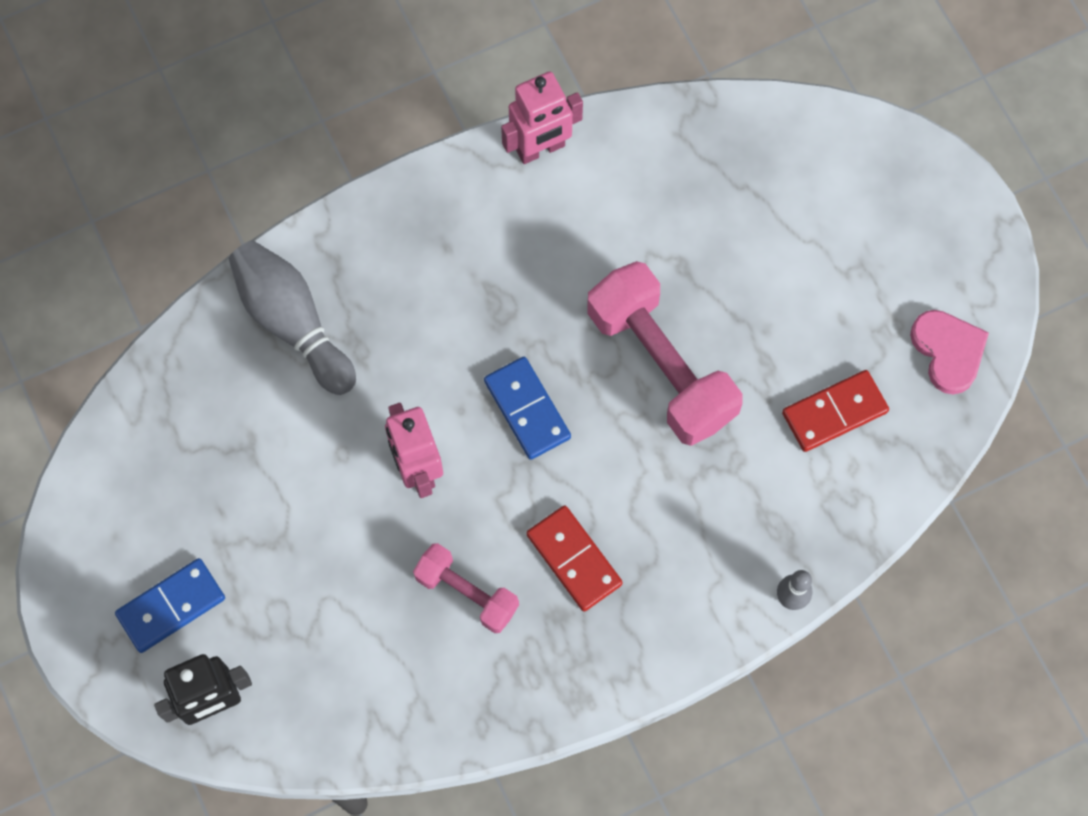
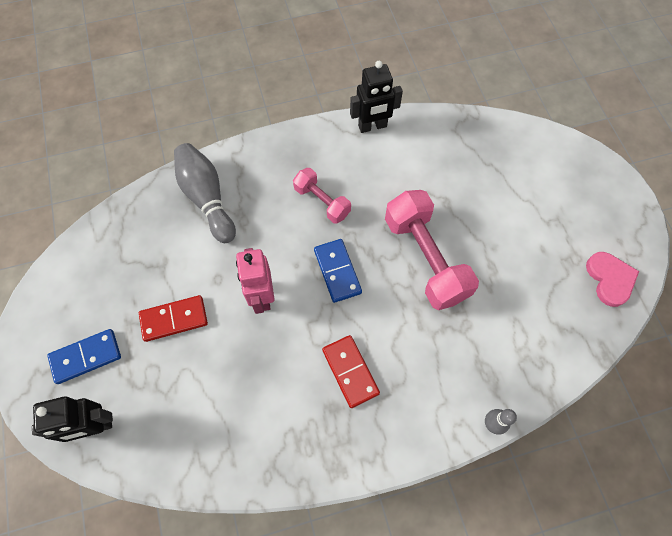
camera: 10 degrees right, 5 degrees down
(467, 592) = (276, 381): pink dumbbell -> pink dumbbell (322, 201)
(541, 149) = (372, 126): pink robot -> black robot
(834, 412) = (533, 305): red domino -> red domino (174, 319)

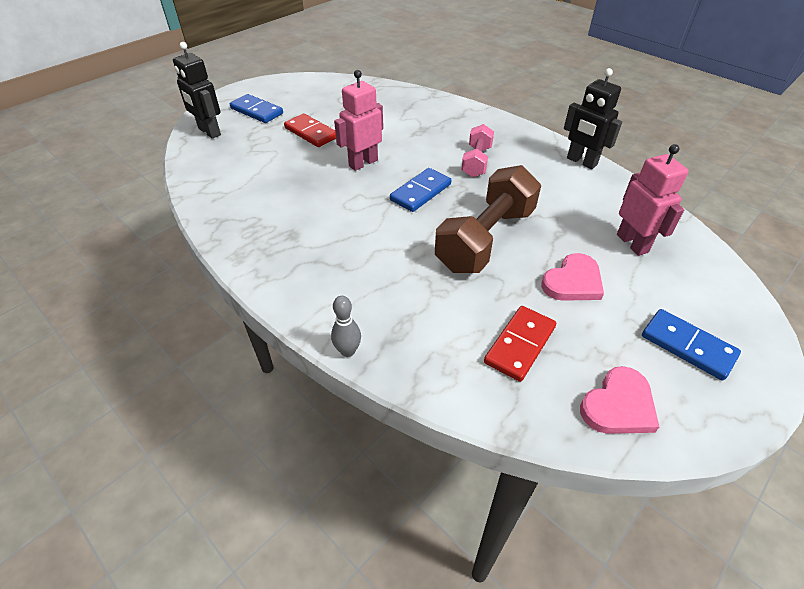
camera: 60 degrees right, 20 degrees down
(207, 198) = (420, 111): grey bowling pin -> none
(350, 371) = (333, 232): red domino -> red domino (520, 345)
(425, 258) = (485, 239): pink dumbbell -> brown dumbbell
(483, 165) = (632, 243): none -> pink robot
(500, 230) = (573, 282): none -> pink heart
(585, 206) = (687, 346): none -> blue domino

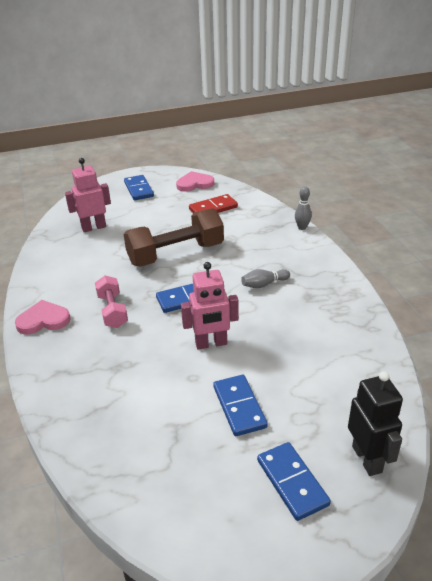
camera: 150 degrees left, 10 degrees down
(311, 133) = (239, 407): red domino -> blue domino
(350, 233) = (264, 284): none -> grey bowling pin
(476, 161) = (112, 311): pink dumbbell -> pink dumbbell turned 60 degrees counterclockwise
(573, 282) = (154, 221): pink heart -> pink heart (43, 320)
(581, 162) = (35, 283): black robot -> none
(632, 243) = (94, 227): pink robot -> pink robot turned 60 degrees clockwise

